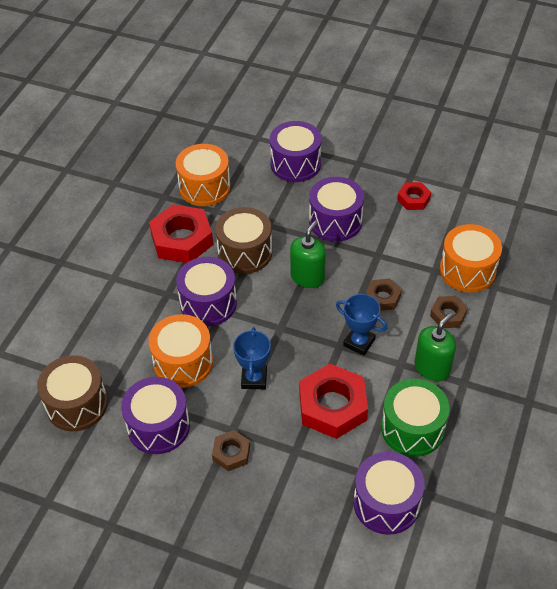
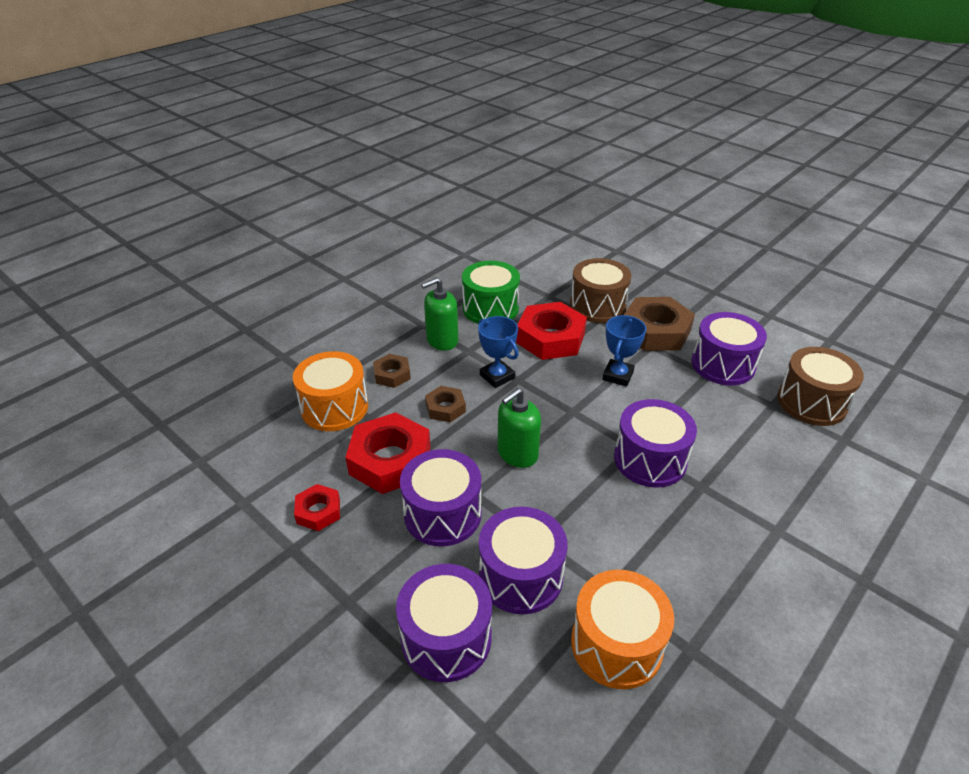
camera: 160 degrees left, 10 degrees down
(182, 239) = (671, 557): red nut -> red nut (390, 460)
(183, 362) = (691, 408): orange drum -> none
(231, 453) = (656, 331): brown nut -> brown nut, size x1.91
(245, 252) = (584, 509): brown drum -> brown drum (597, 306)
(386, 503) = (539, 277): purple drum -> purple drum (520, 576)

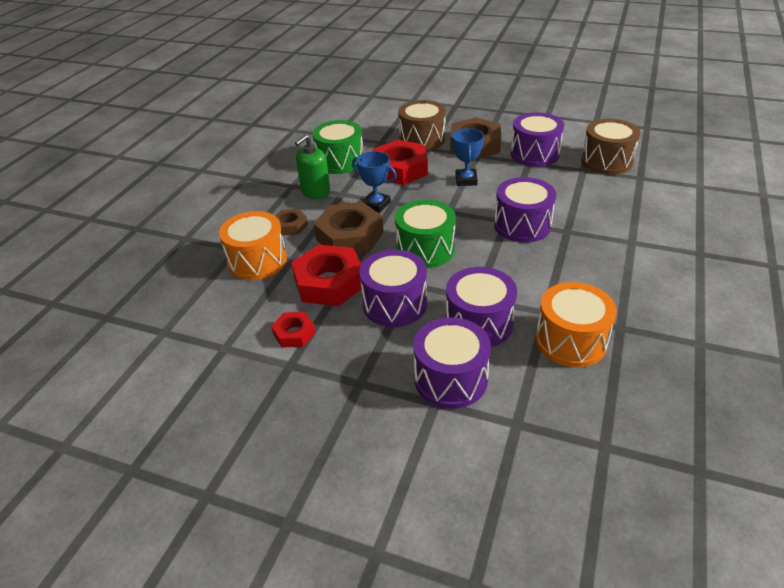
camera: 20 degrees left, 0 degrees up
(445, 408) = (349, 236): brown nut -> brown nut, size x1.91
(517, 453) = (425, 249): green soap dispenser -> green drum

